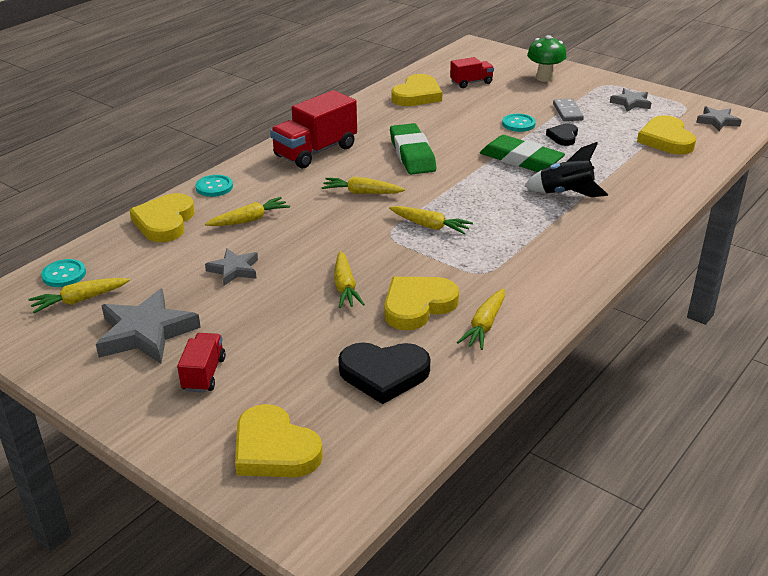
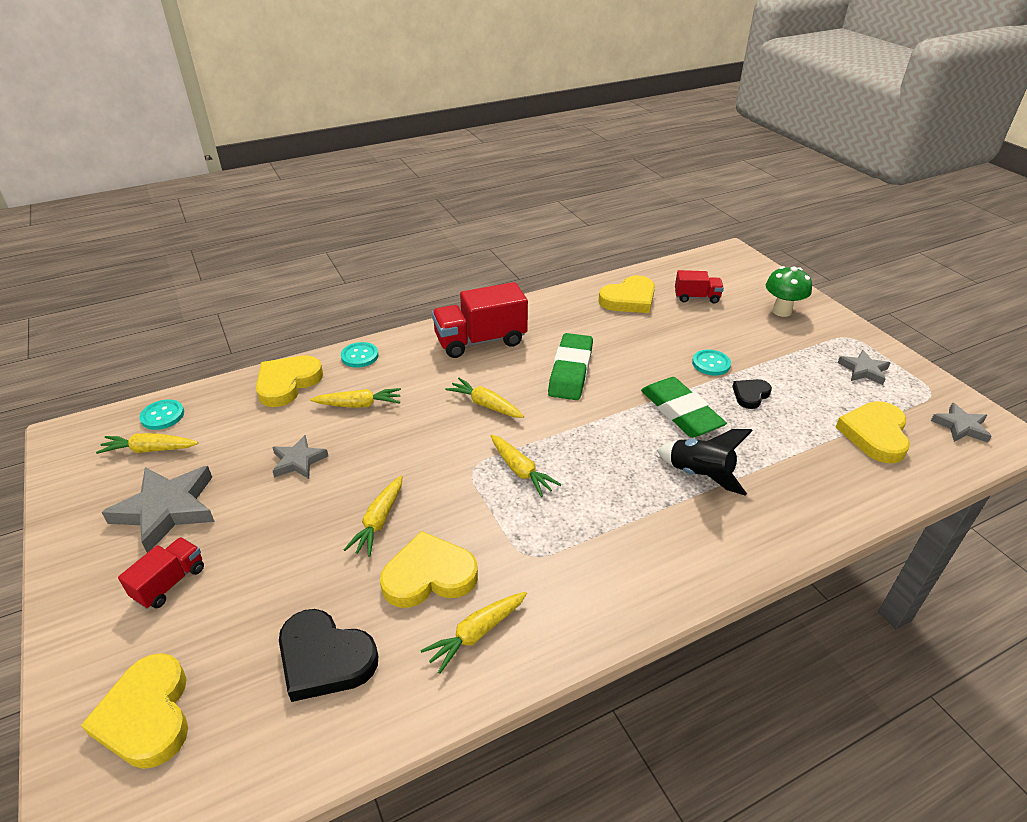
camera: 25 degrees right, 5 degrees up
(567, 112) = (778, 363): grey domino -> none

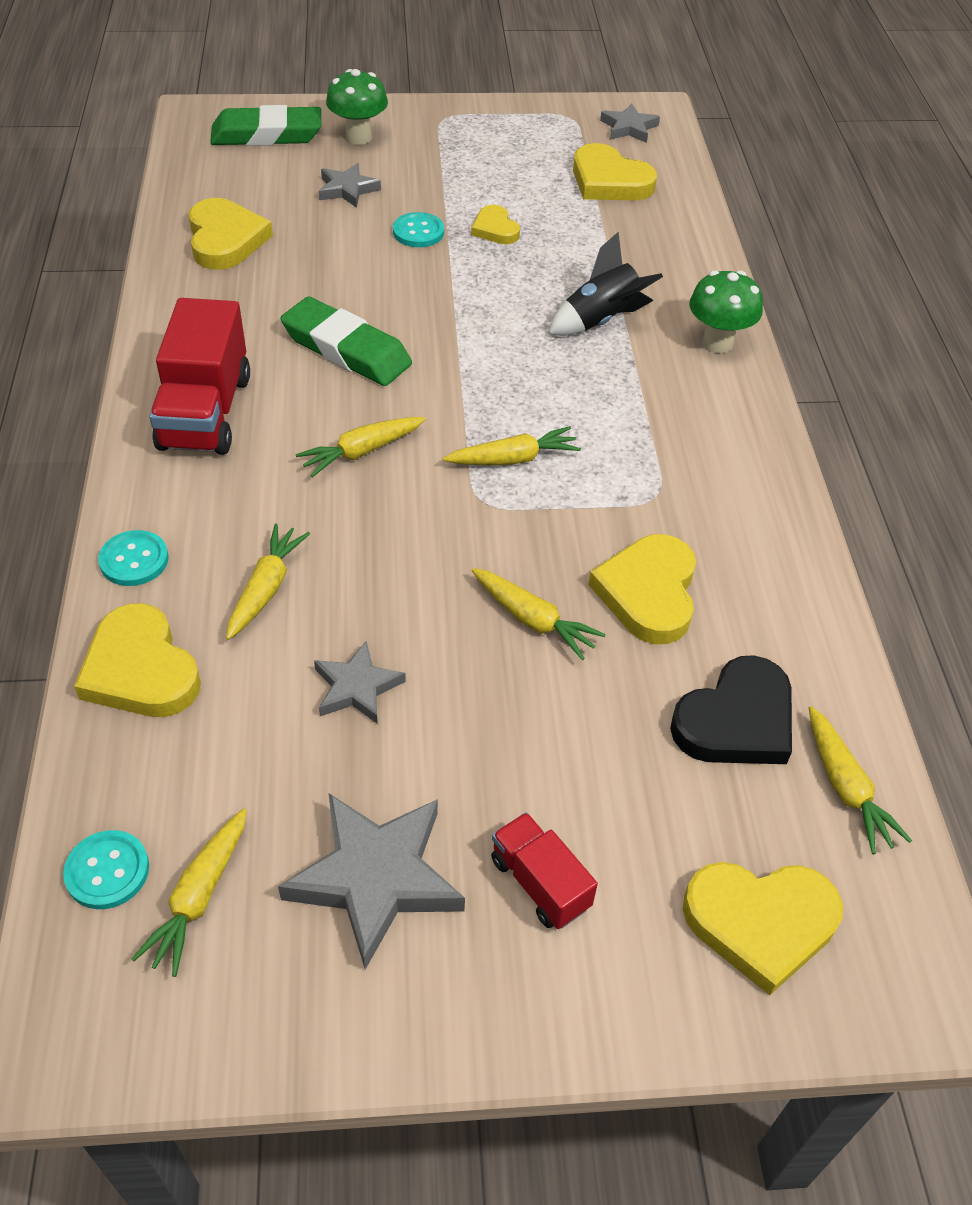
camera: 70 degrees left, 10 degrees up
(476, 633) = (749, 574): yellow carrot -> yellow carrot (845, 787)
(680, 412) = (490, 291): green eraser -> green eraser (267, 135)
(696, 297) = (272, 184): red truck -> none
(733, 550) = (717, 343): none -> green mushroom
(750, 395) = (495, 229): black heart -> yellow heart
(863, 370) = (507, 138): grey star -> grey star (347, 189)

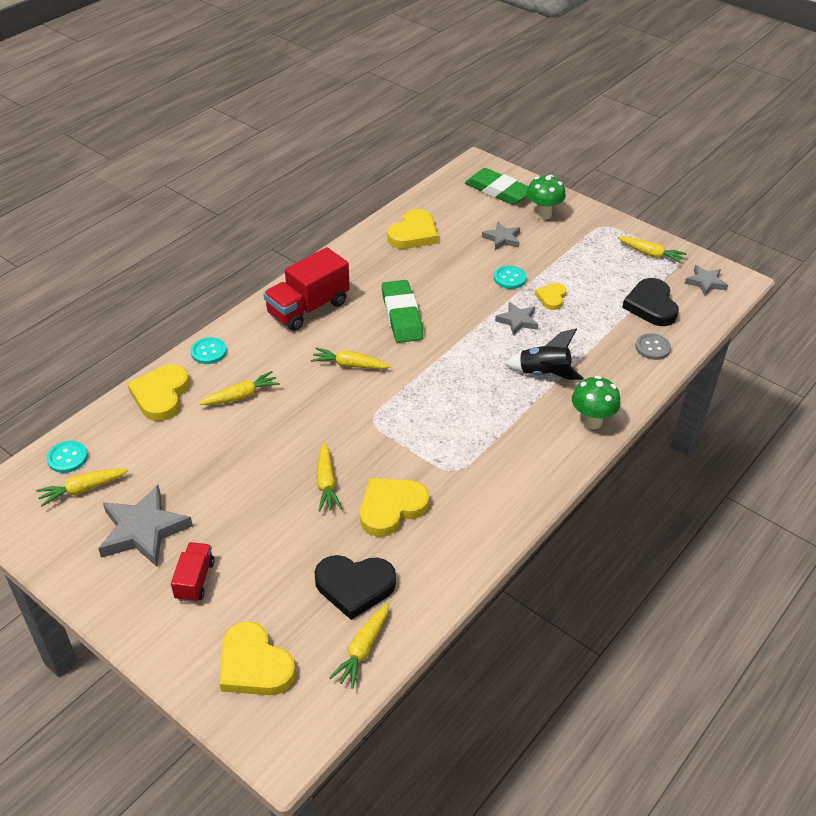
camera: 45 degrees right, 5 degrees down
(357, 687) = (225, 458): grey star -> grey star (517, 321)
(513, 459) = (411, 410): yellow carrot -> yellow carrot (650, 254)
(609, 181) = (651, 306): yellow heart -> black heart
(670, 226) = (652, 348): none -> grey button

